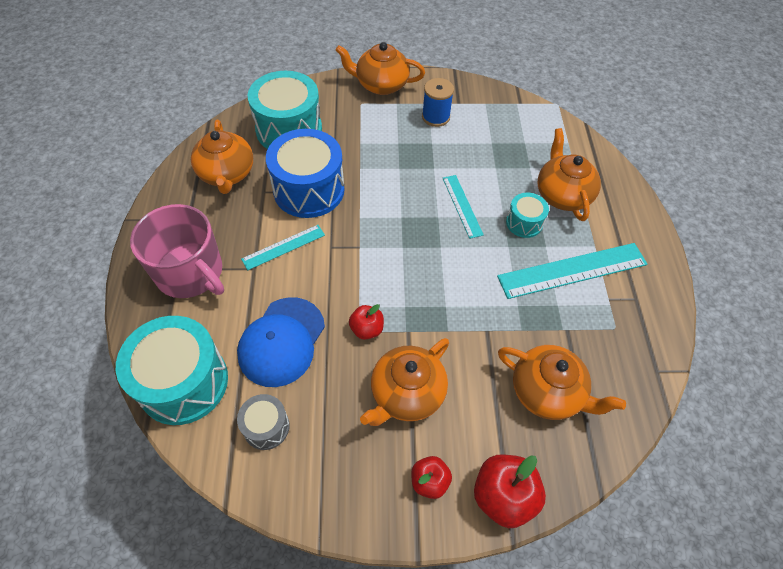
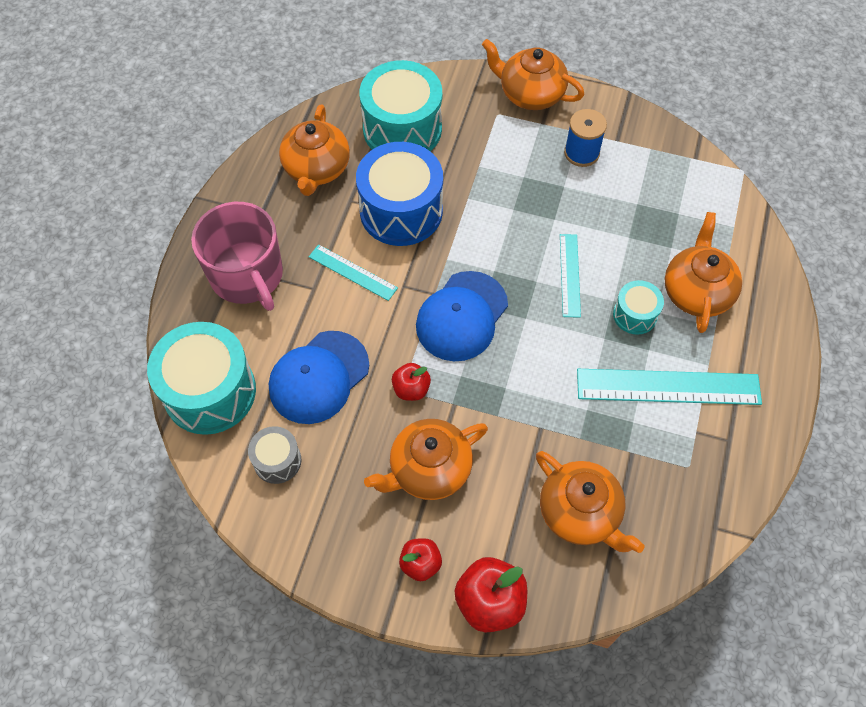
camera: 20 degrees right, 5 degrees up
(284, 247) = (352, 272): turquoise ruler -> turquoise ruler turned 45 degrees clockwise
(388, 259) = (461, 316): none -> blue cap

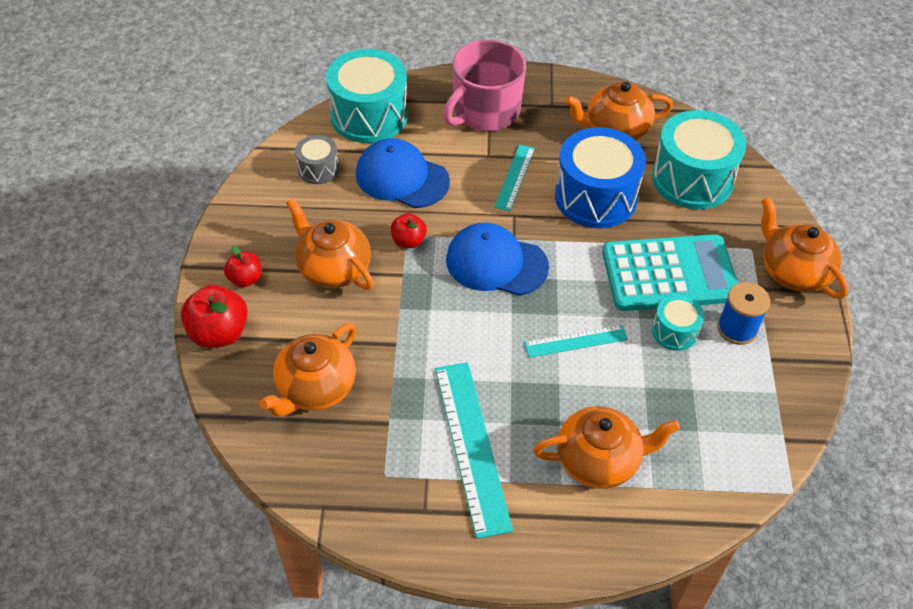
camera: 75 degrees right, 10 degrees down
(510, 182) = (669, 274): none -> turquoise calculator
(530, 94) = (793, 271): orange teapot -> orange teapot turned 45 degrees counterclockwise
(635, 315) = (548, 405): turquoise drum -> turquoise drum (674, 331)

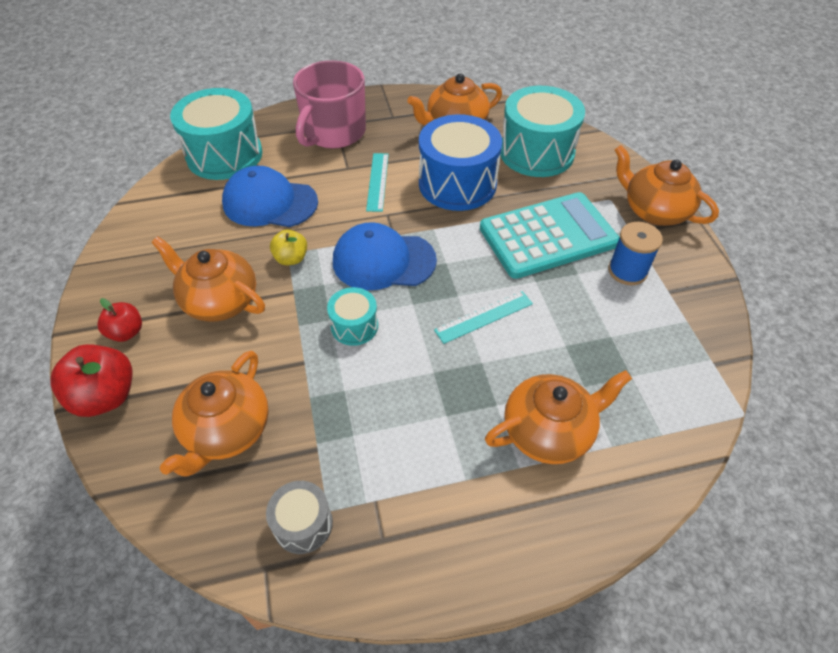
camera: 15 degrees left, 0 degrees up
(318, 169) = (184, 211): grey drum -> grey drum (303, 524)
(408, 241) = (291, 258): red apple -> yellow apple
(472, 446) = (414, 451): turquoise ruler -> none
(674, 331) = (573, 286): turquoise drum -> turquoise drum (354, 326)

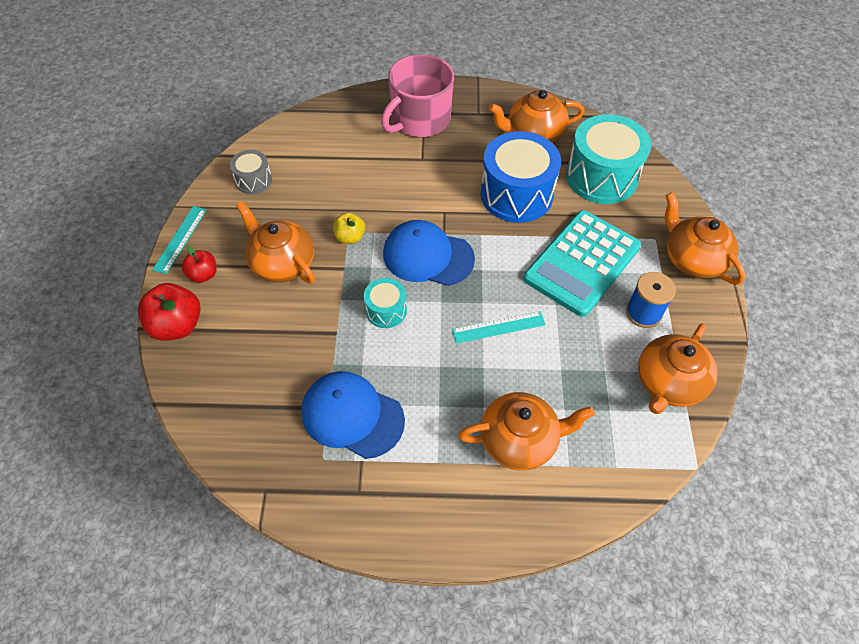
camera: 15 degrees right, 5 degrees up
(224, 155) = (318, 125): turquoise drum -> none
(227, 431) = (262, 376): orange teapot -> orange teapot (668, 383)
(269, 202) = (345, 180): blue cap -> blue cap (352, 415)
(303, 524) = (301, 464): grey drum -> grey drum (254, 180)
(377, 181) = (445, 178): turquoise ruler -> turquoise ruler (180, 239)
(547, 236) = (582, 263): turquoise calculator -> turquoise calculator turned 135 degrees clockwise

